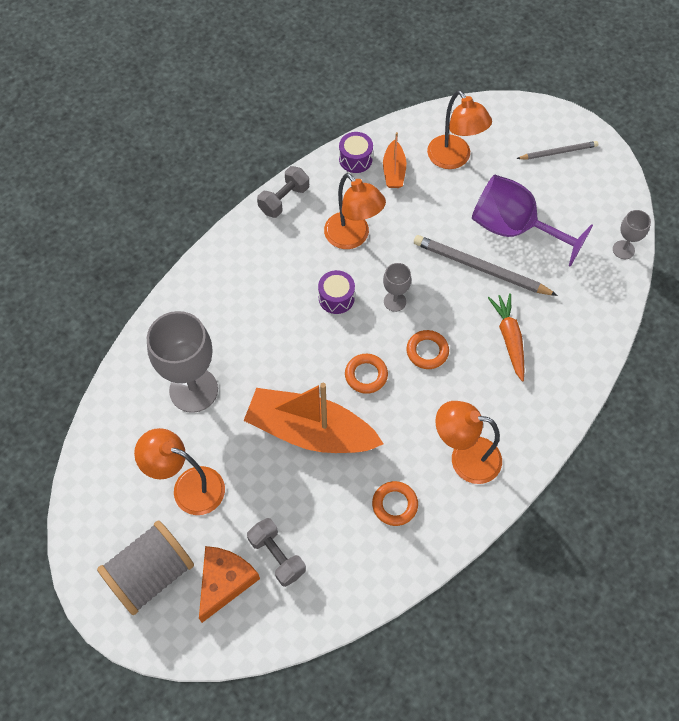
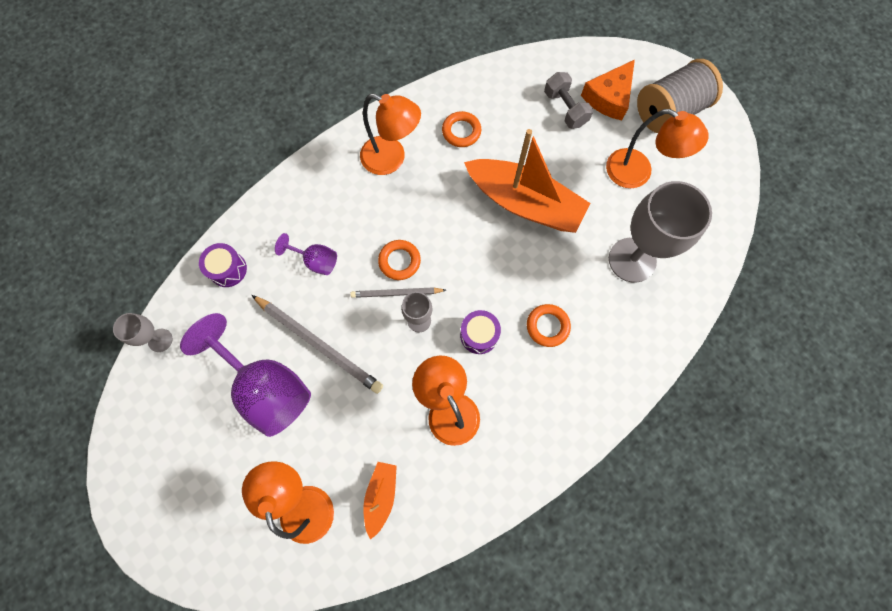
camera: 170 degrees left, 10 degrees up
(284, 199) = (520, 476): grey dumbbell -> none
(355, 159) = (424, 524): purple drum -> purple drum (228, 269)
(366, 375) = (464, 247): orange ring -> orange ring (547, 326)
(509, 338) = (316, 261): orange carrot -> purple goblet
(558, 152) = (174, 489): grey pencil -> grey pencil (396, 293)

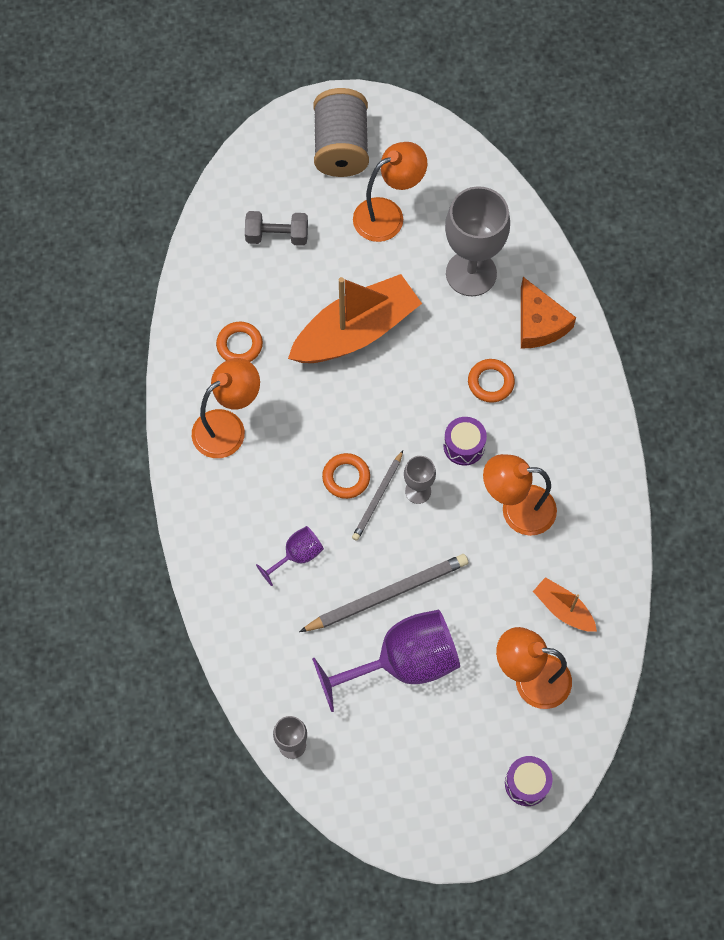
camera: 60 degrees left, 5 degrees down
(228, 269) = (254, 645): purple drum -> purple drum (527, 783)
(609, 97) = (290, 189): orange cheese -> orange cheese (539, 323)

